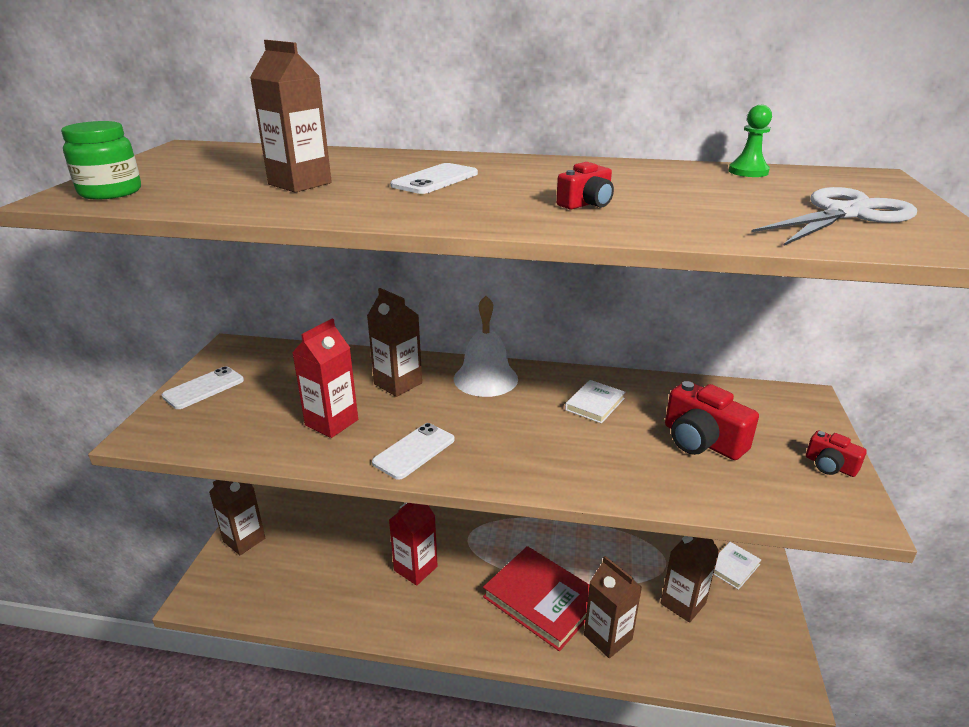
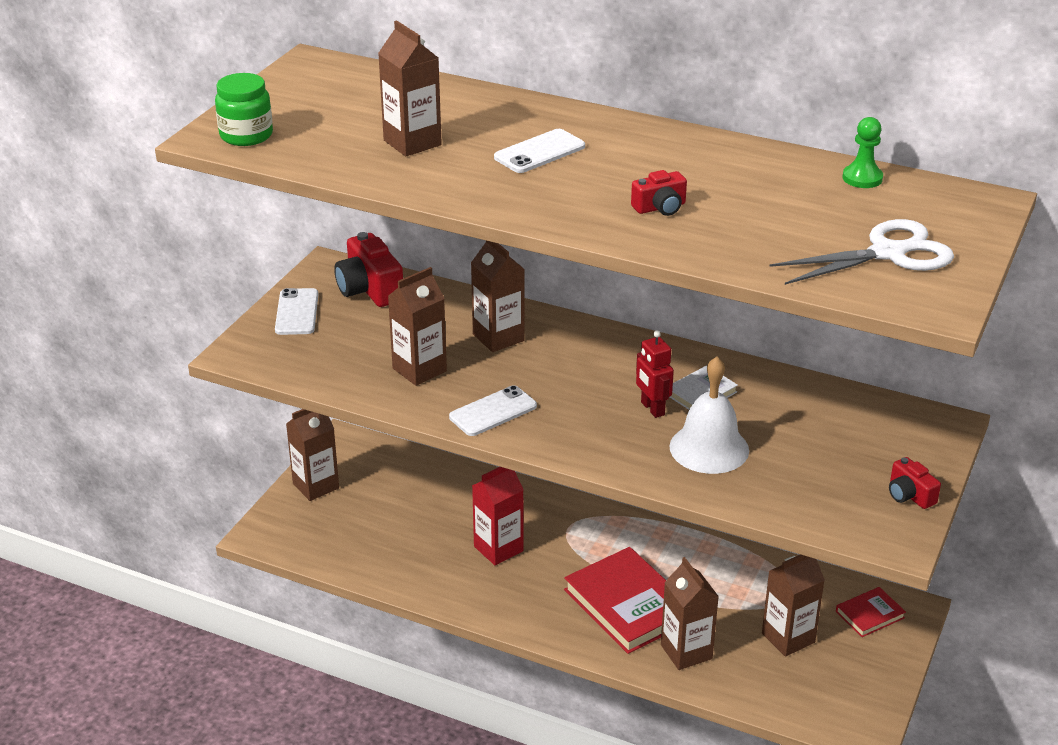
camera: 15 degrees right, 5 degrees up
(204, 388) = (297, 312): white phone -> white phone turned 60 degrees counterclockwise
(331, 422) = (419, 370): red carton -> brown carton
(485, 378) = (595, 346): white bell -> white bell (709, 448)
(560, 424) = (652, 409): none -> red robot
(702, 441) = (792, 449): red camera -> red camera (369, 289)
(733, 567) = (870, 614): white book -> red book

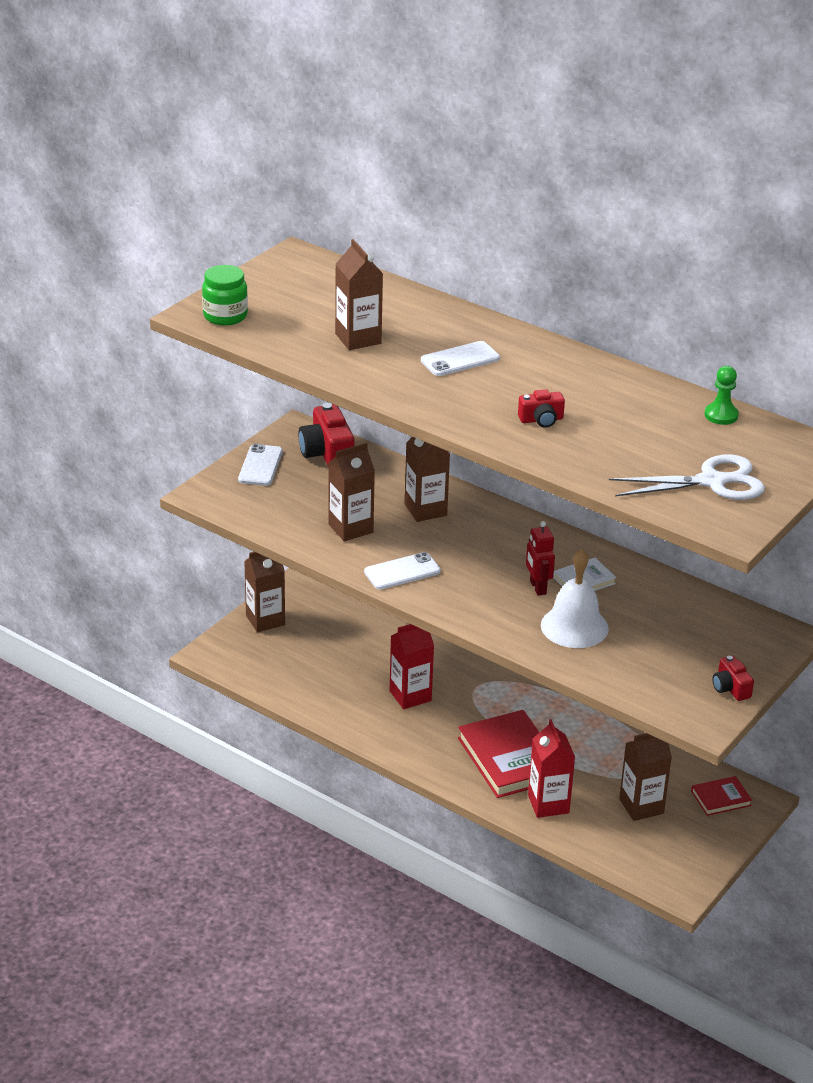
camera: 10 degrees right, 0 degrees up
(686, 652) = (548, 804): brown carton -> red carton

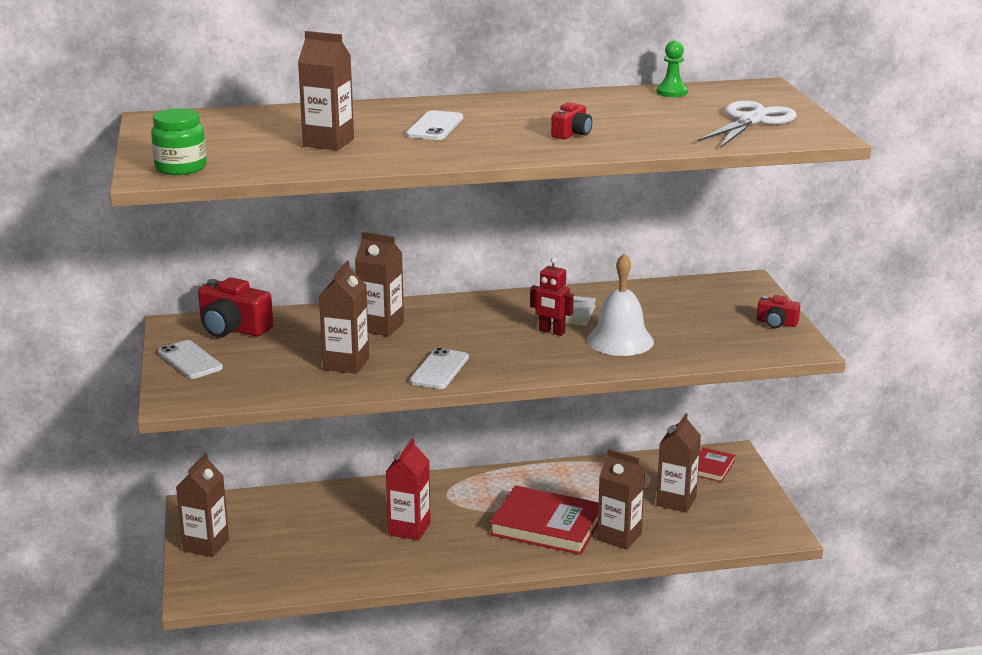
camera: 45 degrees left, 10 degrees down
(548, 804) = (619, 537): red carton -> brown carton

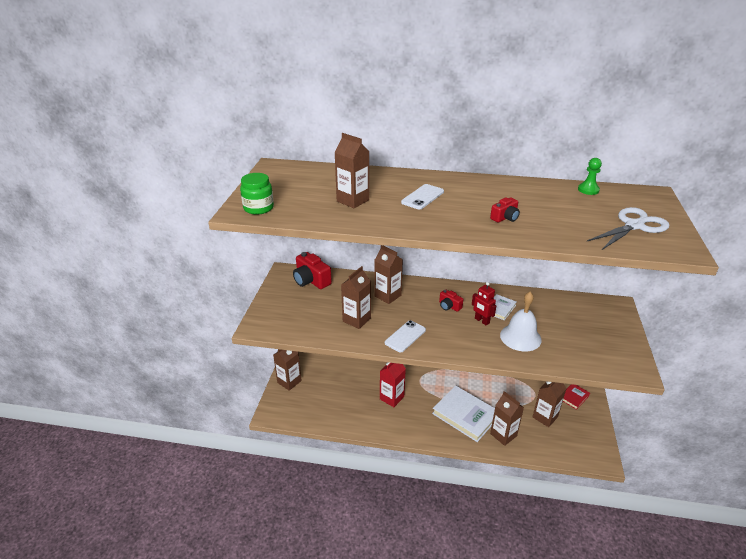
camera: 20 degrees right, 10 degrees up
(190, 360) = (279, 299): white phone -> none
(547, 525) = (465, 415): red book -> white book
(776, 323) = (626, 345): red camera -> red camera (449, 306)

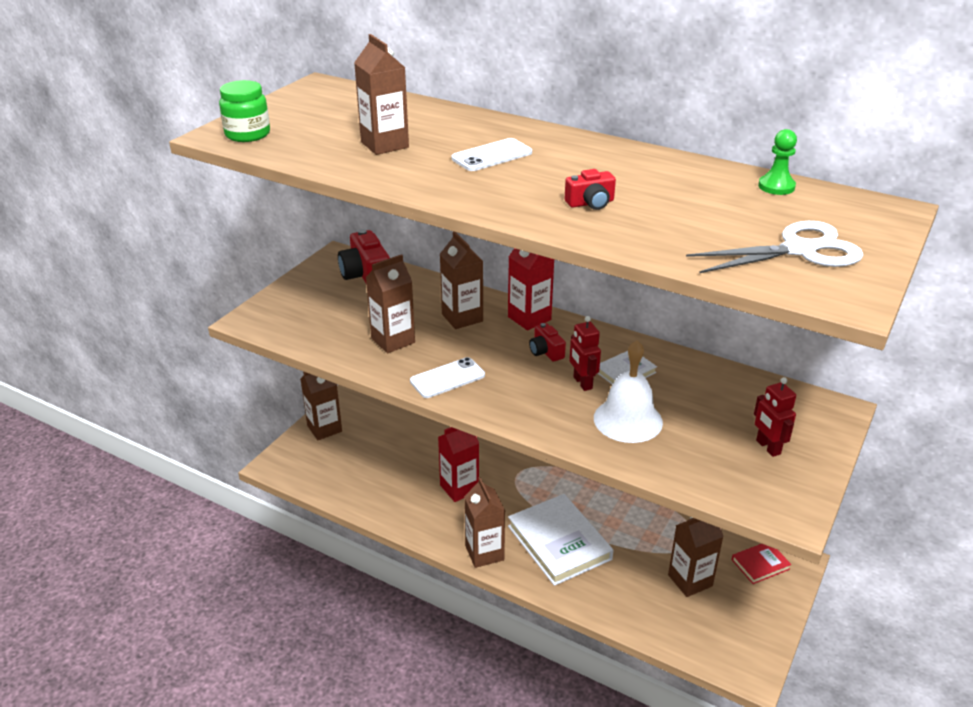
camera: 20 degrees right, 0 degrees up
(426, 287) = (529, 318): none -> red carton
(503, 435) = (603, 587): brown carton -> brown carton (484, 553)
(599, 335) = (767, 447): none -> red robot

